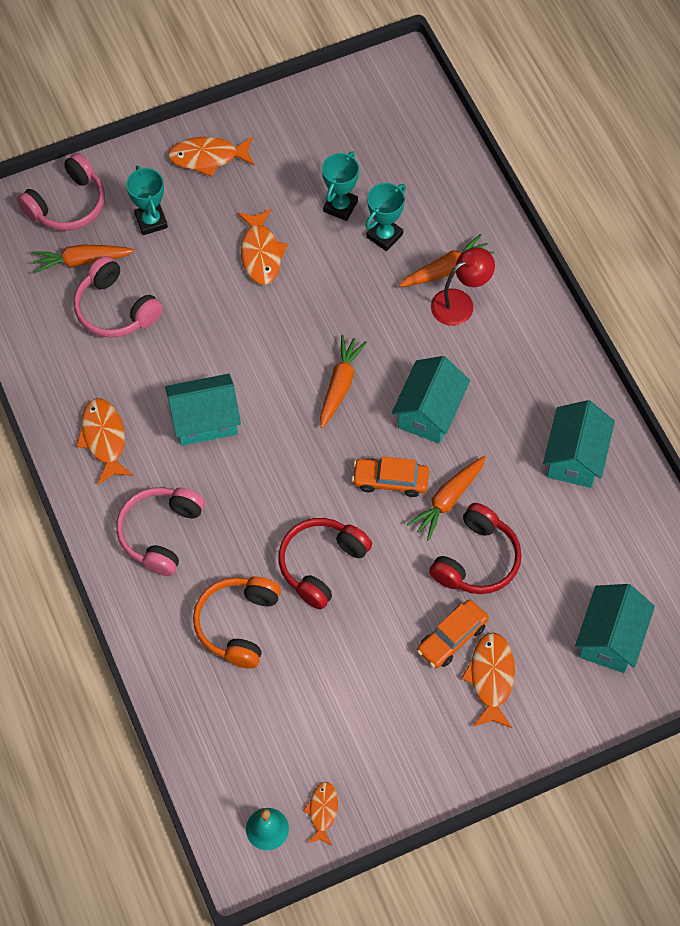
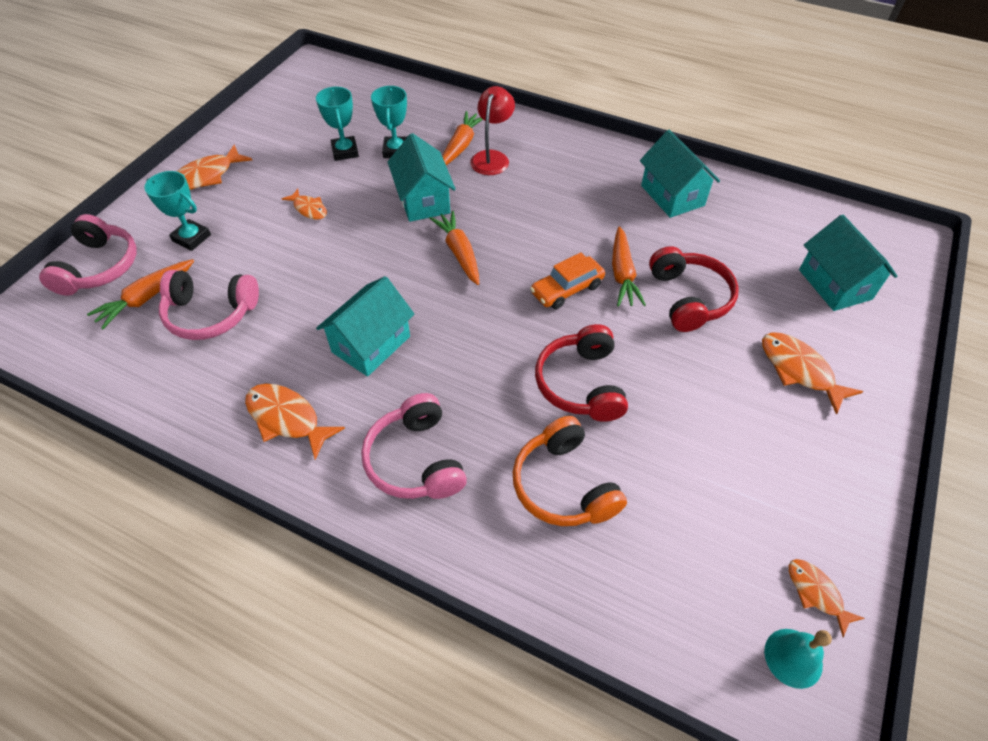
camera: 40 degrees left, 10 degrees down
(261, 253) = (309, 209): orange fish -> orange fish, size x0.62
(429, 412) = (544, 230): turquoise house -> turquoise house (423, 200)
(452, 638) = (738, 363): orange car -> none

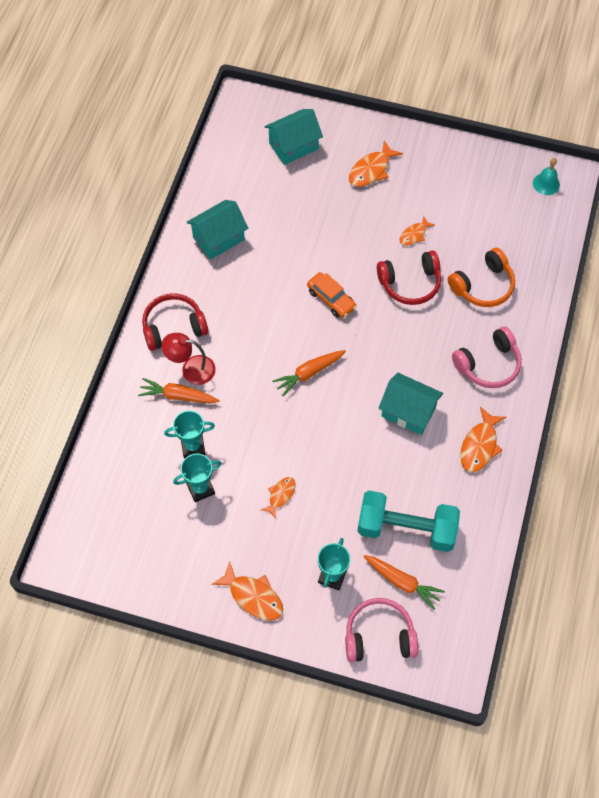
camera: 100 degrees left, 10 degrees up
(211, 313) = (406, 528): pink headphones -> turquoise dumbbell
(423, 200) = (254, 410): turquoise house -> none
(622, 274) = (309, 266): orange carrot -> none
(689, 298) = (324, 227): red headphones -> red headphones (173, 327)
(816, 593) = (511, 172): orange fish -> orange fish (414, 234)

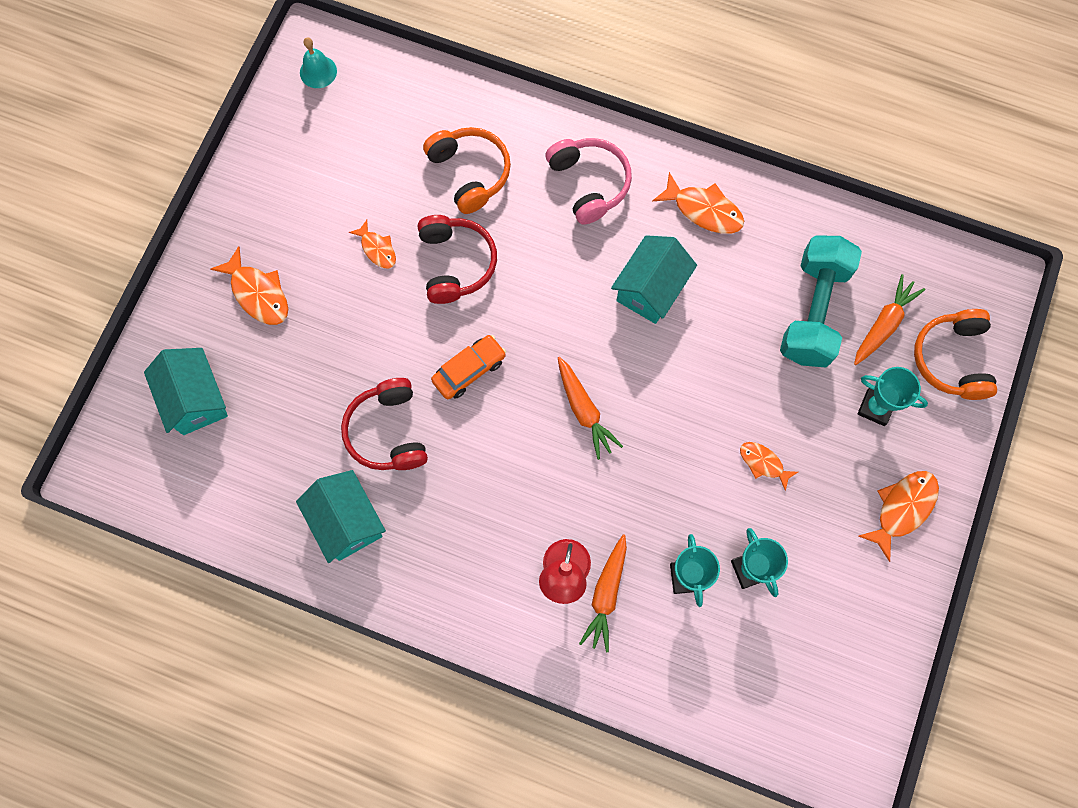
camera: 85 degrees left, 10 degrees up
(173, 327) = (492, 596): red headphones -> red headphones (388, 431)
(379, 636) = (952, 359): pink headphones -> orange headphones

